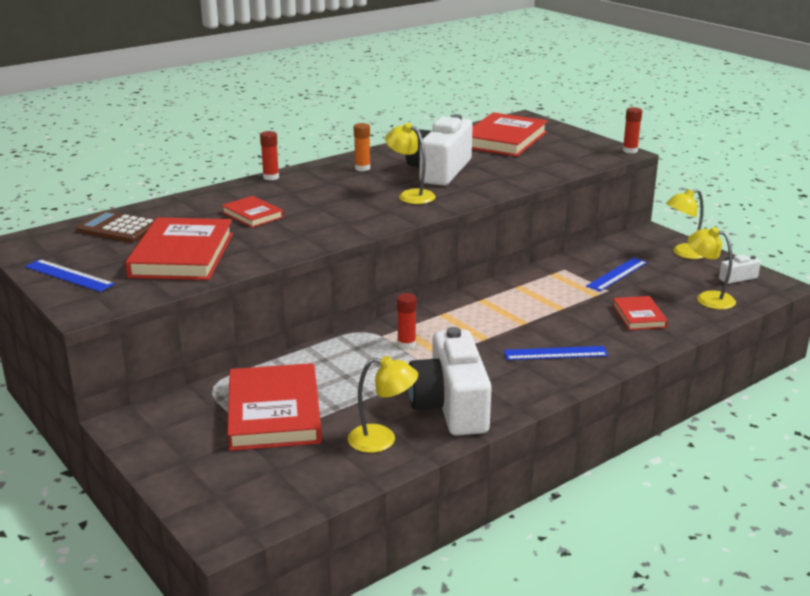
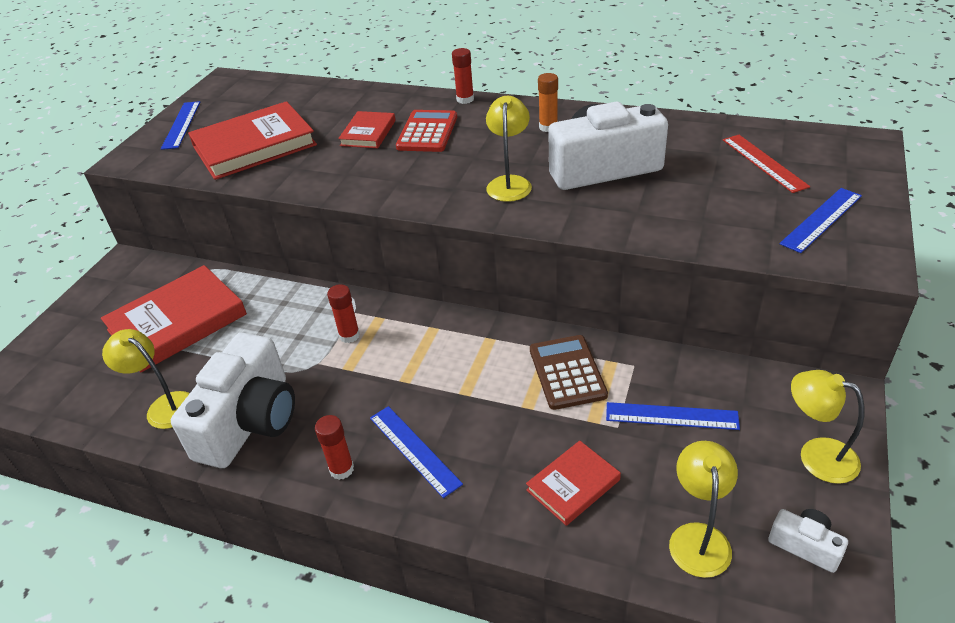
camera: 60 degrees right, 15 degrees up
(118, 228) = (283, 98): brown calculator -> brown calculator (567, 372)
(293, 198) = (427, 132): none -> red calculator
(382, 440) = (164, 406): yellow lamp -> yellow lamp turned 150 degrees clockwise
(451, 406) = (249, 421): white camera -> white camera turned 150 degrees clockwise
(504, 140) = (764, 162): red book -> red ruler
(574, 148) = (821, 219): none -> blue ruler
(630, 151) = (887, 265): red glue stick -> red glue stick (341, 469)

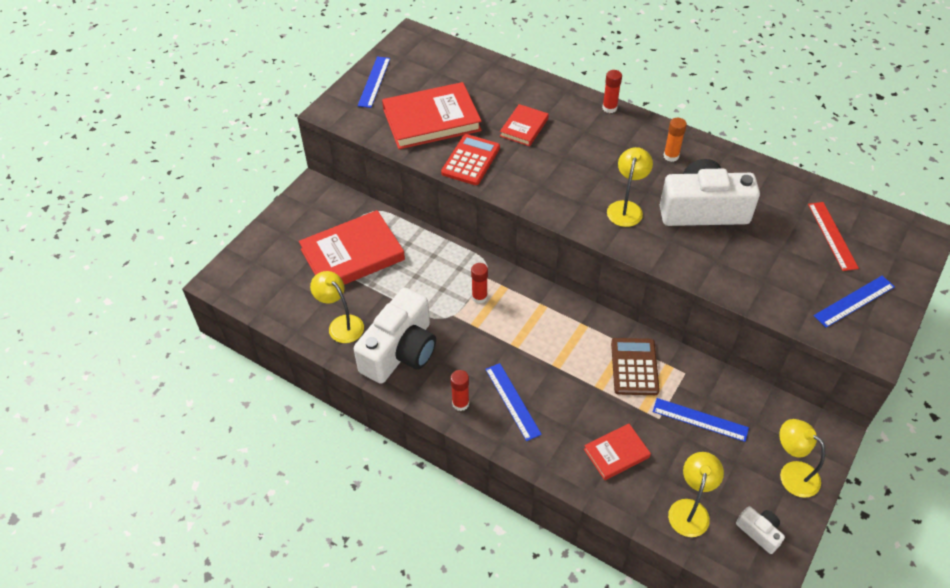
camera: 10 degrees right, 10 degrees up
(427, 132) = (572, 138): red calculator -> red calculator (471, 160)

